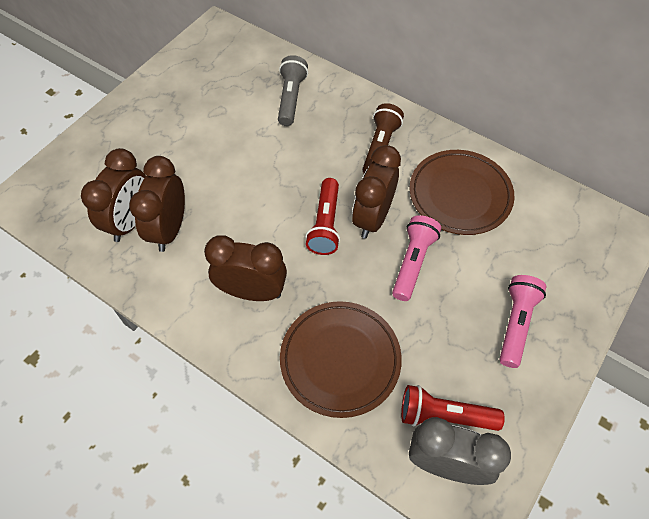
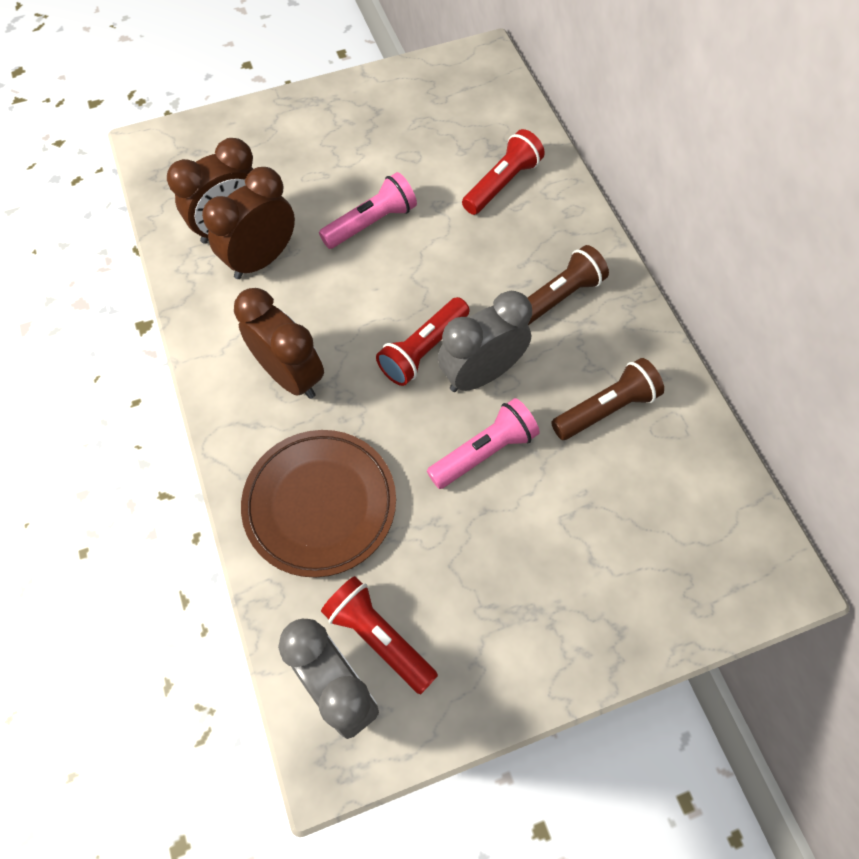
camera: 35 degrees right, 5 degrees up
(291, 98) = (502, 184): grey flashlight -> red flashlight
(372, 218) = (481, 374): brown clock -> grey clock
(460, 195) = (605, 409): brown plate -> brown flashlight
(515, 324) = (543, 596): pink flashlight -> pink flashlight (371, 223)

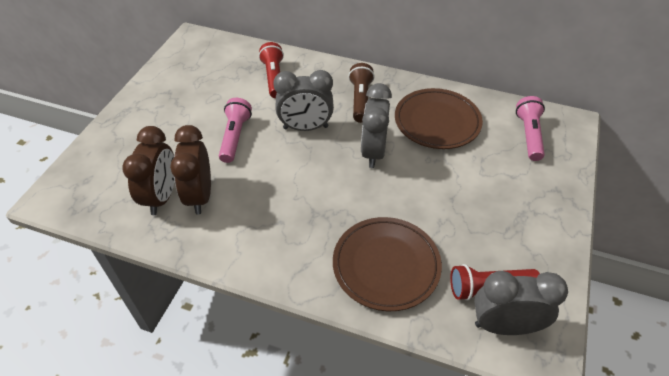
camera: 50 degrees left, 15 degrees down
(290, 375) = (290, 229): brown clock -> none
(423, 349) = (336, 164): red flashlight -> none
(452, 277) = (305, 127): none -> grey clock
(484, 452) = (418, 178): pink flashlight -> pink flashlight (529, 135)
(605, 409) = (437, 122): brown flashlight -> brown plate

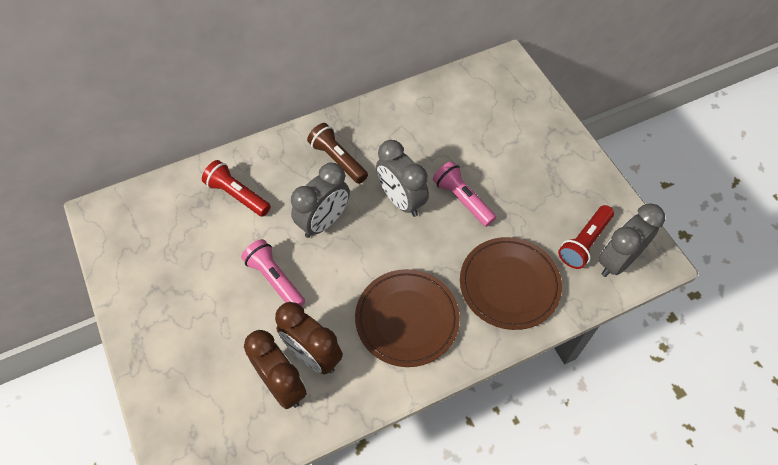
camera: 45 degrees left, 10 degrees up
(437, 122) = (418, 134): brown plate -> brown plate (407, 319)
(529, 135) = (492, 96): pink flashlight -> pink flashlight (462, 200)

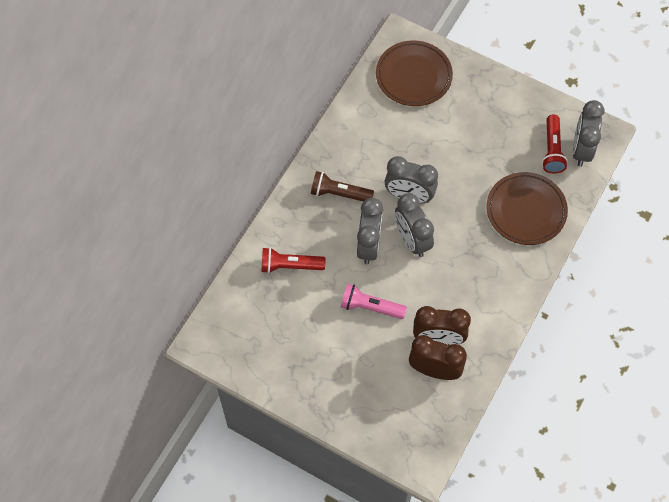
camera: 35 degrees left, 5 degrees up
(369, 242) = (412, 240): none -> grey clock
(407, 319) = (479, 276): brown plate -> brown plate (413, 76)
(462, 200) = (450, 169): pink flashlight -> none

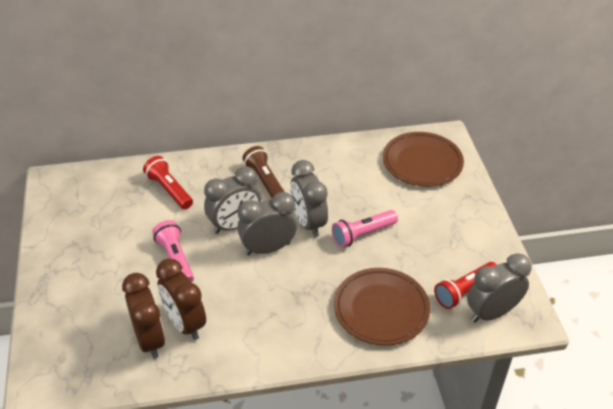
camera: 50 degrees right, 20 degrees down
(412, 240) = (268, 248): grey clock -> grey clock turned 45 degrees clockwise
(451, 170) = (362, 234): none -> pink flashlight

